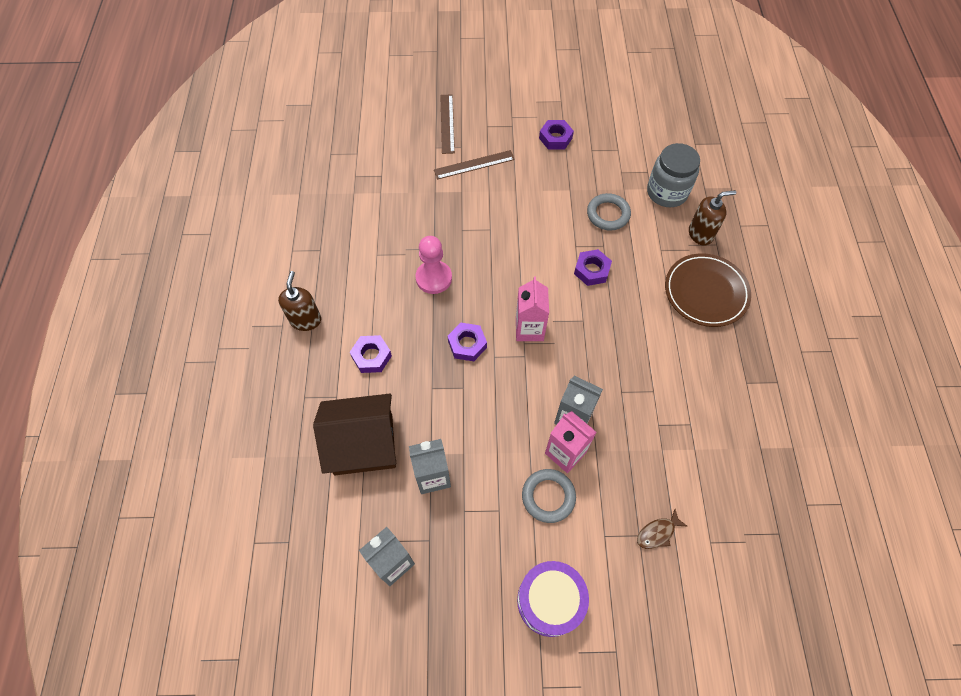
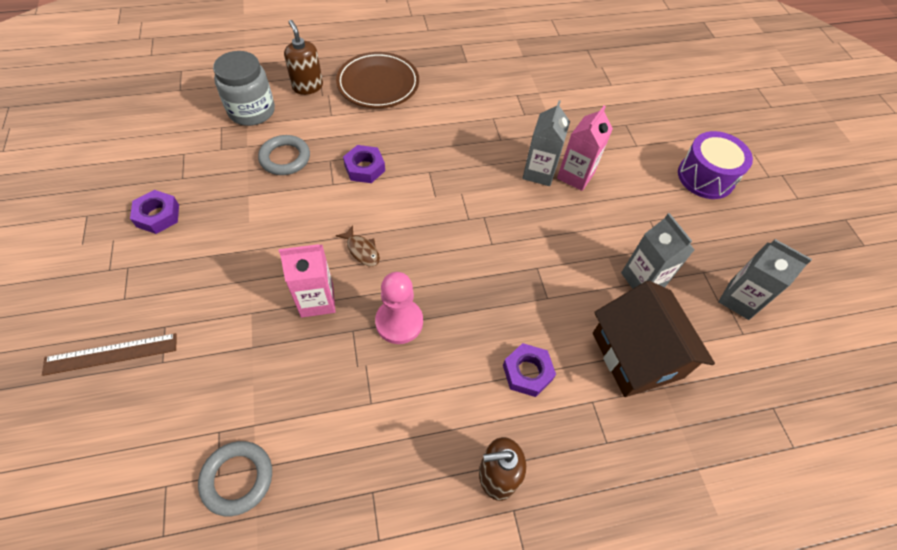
camera: 105 degrees left, 5 degrees down
(467, 344) = (483, 271): purple nut -> none
(474, 164) = (201, 304): brown ruler -> none
(529, 329) = (450, 216): pink carton -> pink carton (317, 300)
(548, 496) = (621, 185): grey ring -> grey ring (237, 478)
(657, 533) = (618, 113): brown fish -> brown fish (362, 250)

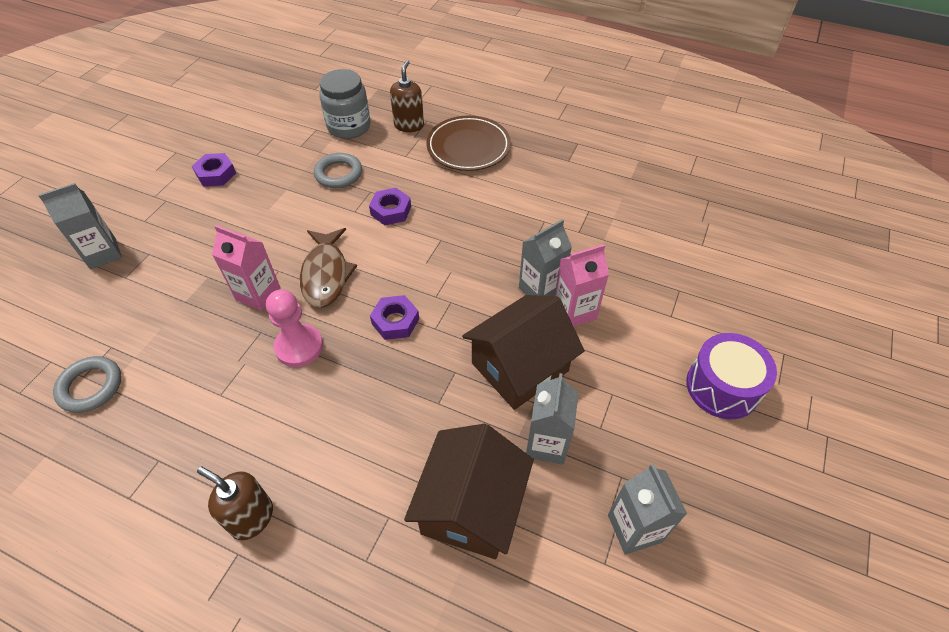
camera: 40 degrees right, 5 degrees down
(111, 354) = (103, 253): brown ruler -> grey carton
(362, 250) = (326, 274): brown fish -> brown fish, size x1.94
(527, 372) = (358, 453): purple nut -> purple nut (395, 321)
(577, 237) = (519, 367): none -> brown house

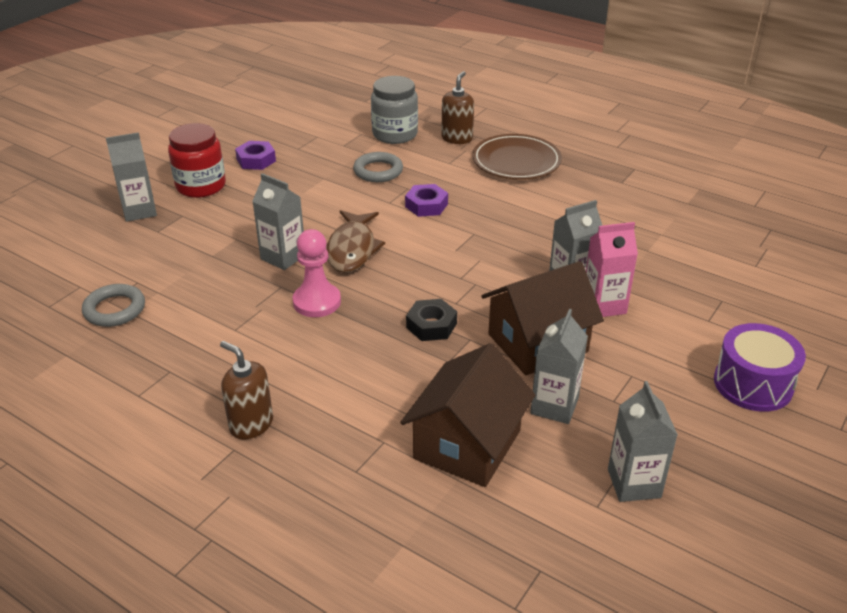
camera: 10 degrees right, 15 degrees down
(163, 213) = (201, 186): none -> red jar
(258, 294) = (283, 257): pink carton -> grey carton
(395, 321) = (416, 293): purple nut -> none
(415, 360) = (431, 325): none -> black nut

